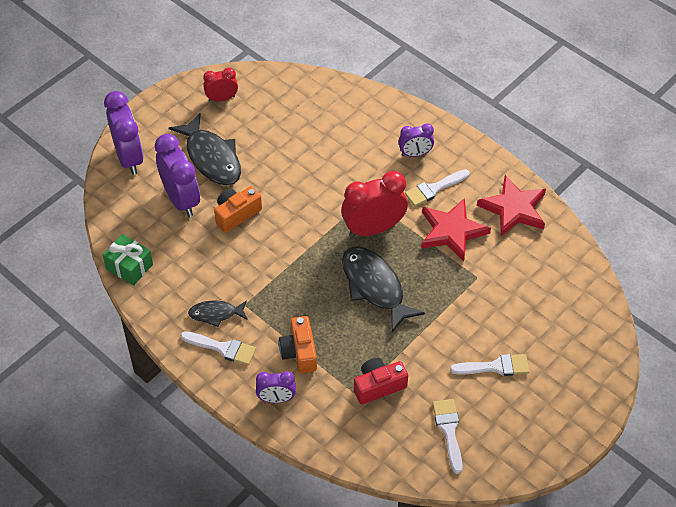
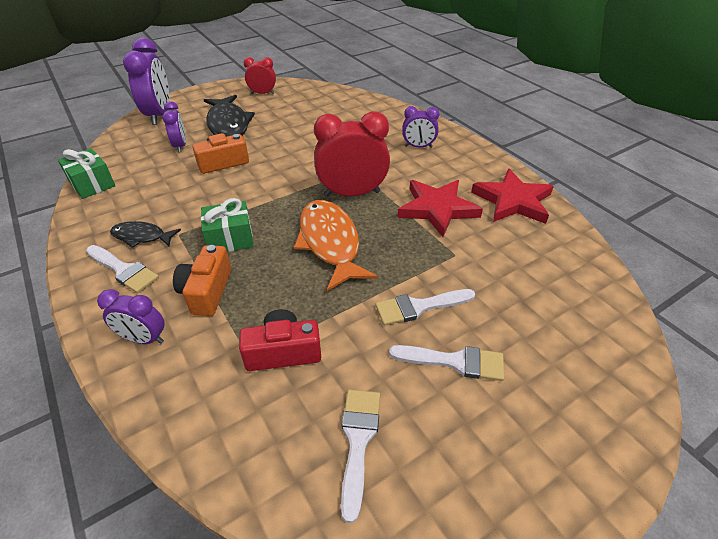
camera: 15 degrees right, 10 degrees down
(181, 199) = (180, 146): purple clock -> purple clock, size x0.56
(291, 300) = (230, 239): none -> green gift
(374, 286) = (330, 243): black fish -> orange fish
(434, 189) = (428, 173): white brush -> white brush (419, 307)

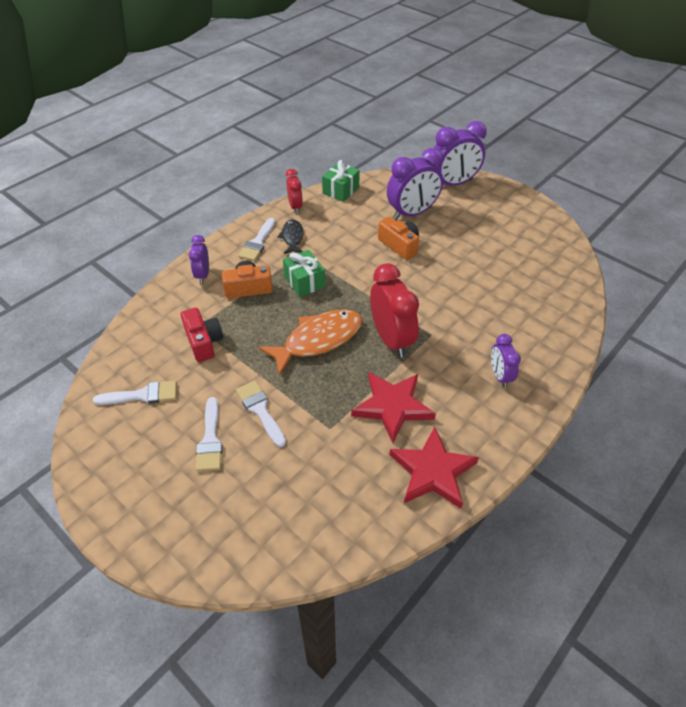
camera: 75 degrees right, 5 degrees up
(180, 146) = (412, 213): purple clock -> purple clock, size x1.79
(228, 124) = (462, 228): black fish -> none
(262, 93) = (536, 231): red clock -> red clock (295, 206)

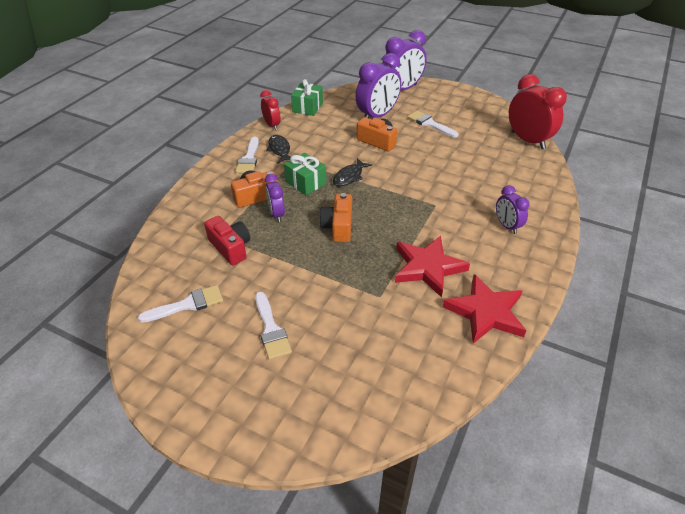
camera: 15 degrees left, 5 degrees down
(203, 275) = (207, 192): purple clock -> purple clock (276, 214)
(260, 410) = (309, 294): white brush -> white brush (430, 124)
(318, 340) = (338, 226): orange fish -> orange camera
(353, 283) = (349, 177): none -> black fish
(391, 339) = (402, 214): red clock -> red clock (527, 140)

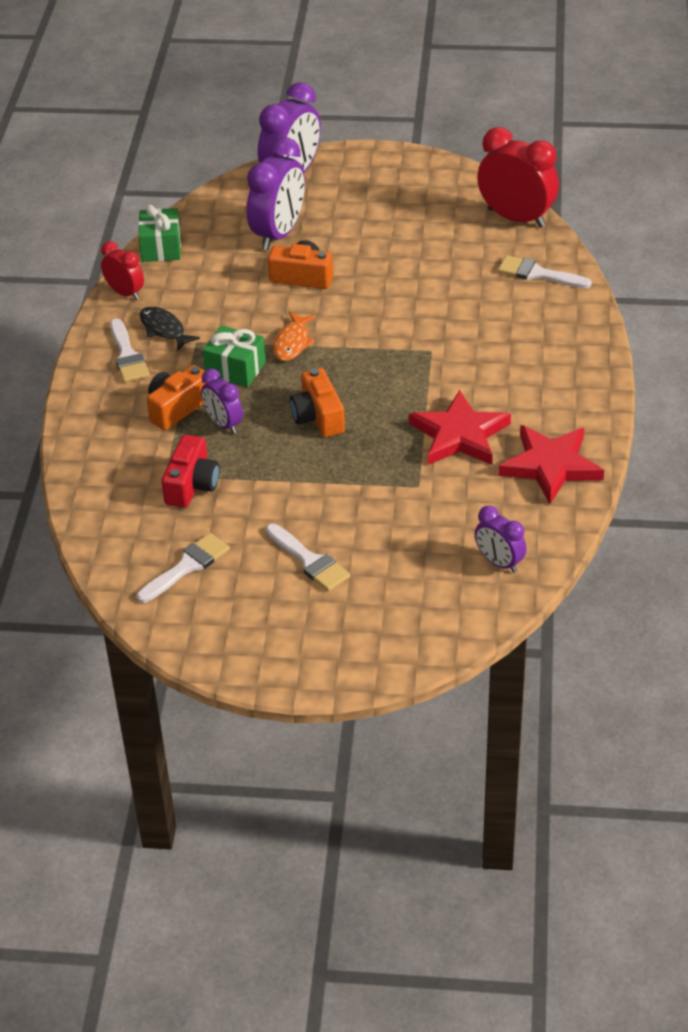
camera: 20 degrees left, 0 degrees up
(230, 247) = (192, 485): red camera -> red camera turned 75 degrees clockwise
(349, 177) = (292, 343): black fish -> orange fish
(430, 124) = (364, 227): white brush -> white brush (538, 274)
(507, 226) = (535, 353): purple clock -> purple clock (499, 562)

